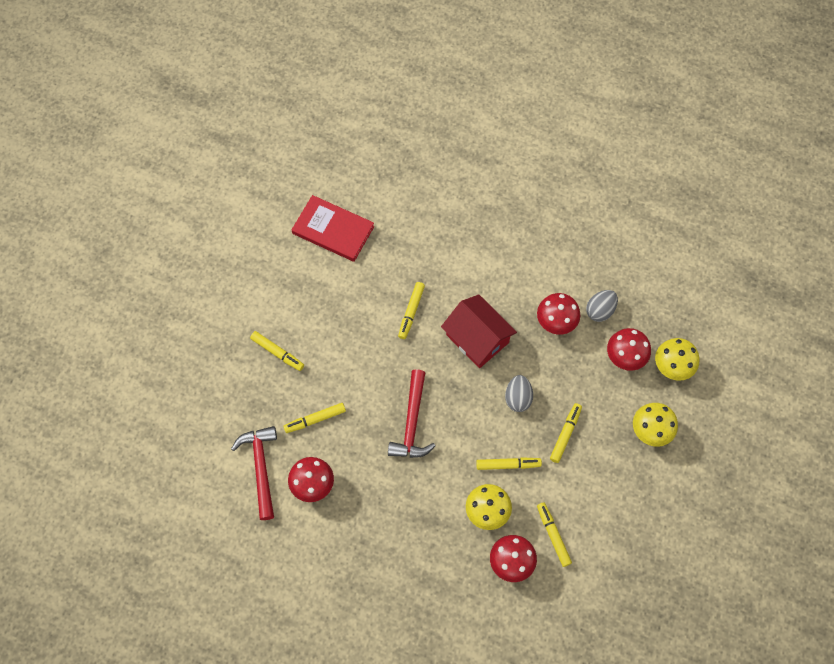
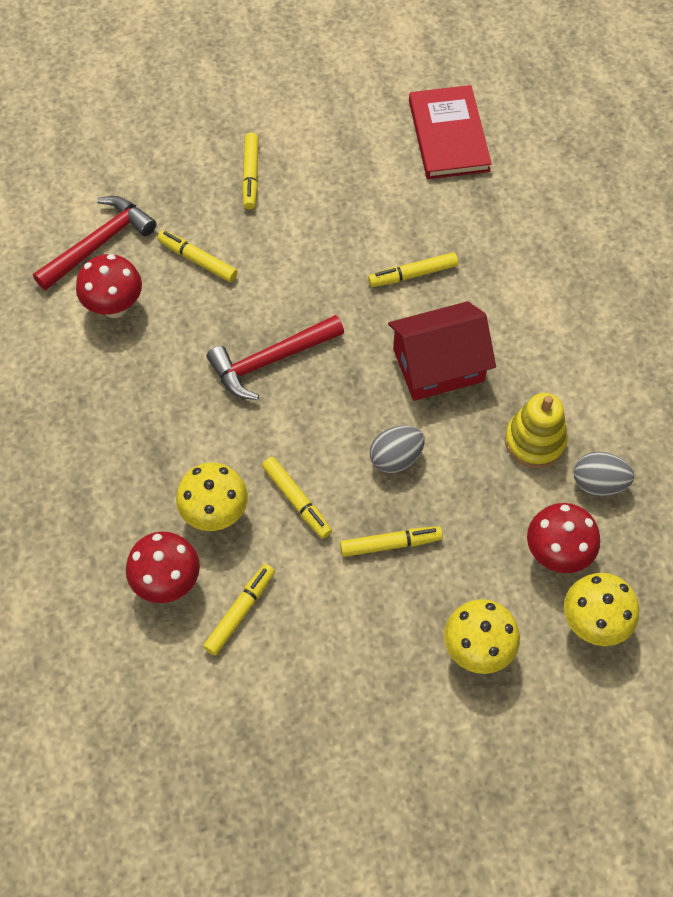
camera: 55 degrees right, 5 degrees down
(477, 338) = (438, 365): red house -> red house turned 60 degrees clockwise
(555, 323) = (534, 441): red mushroom -> yellow stacking toy

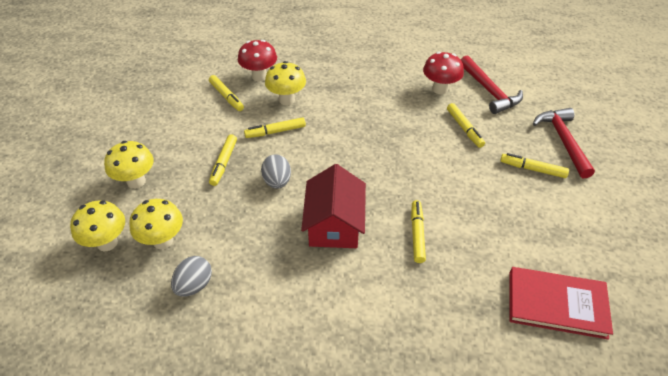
camera: 110 degrees right, 15 degrees down
(198, 260) = (464, 128): yellow marker -> yellow marker turned 105 degrees clockwise
(270, 361) = (375, 143): red hammer -> red hammer (563, 141)
(534, 441) = (247, 259): yellow stacking toy -> none
(556, 554) = (163, 241): red mushroom -> yellow mushroom

